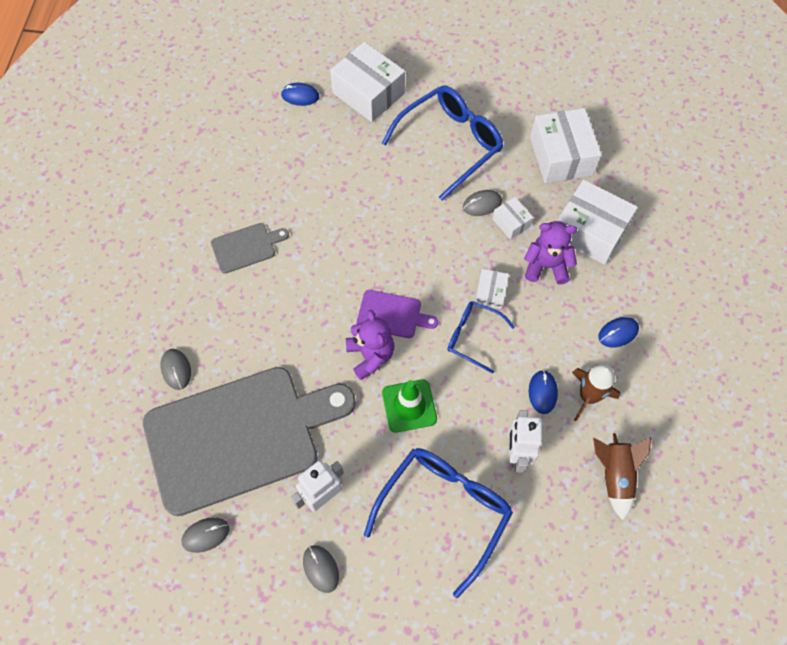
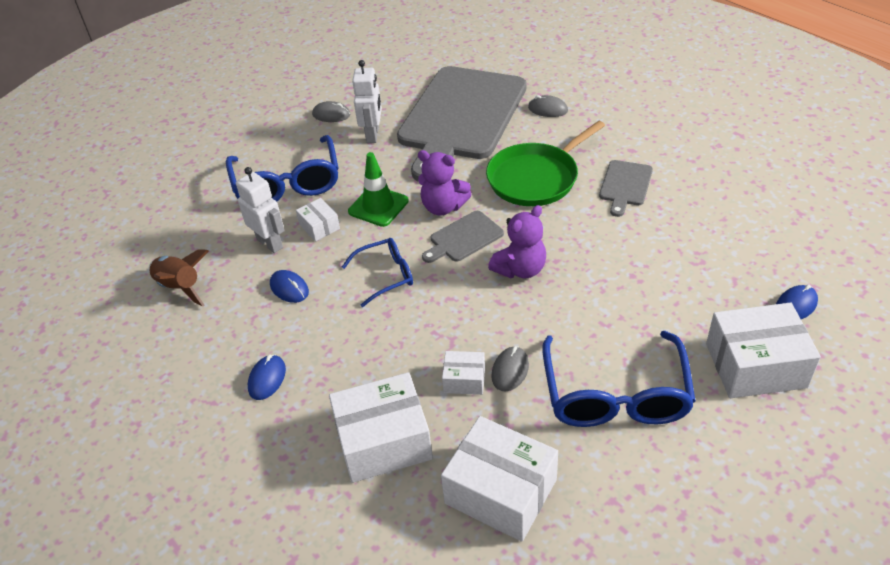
camera: 135 degrees right, 20 degrees down
(205, 535) = (414, 80): grey mouse -> none
(283, 313) = (536, 178): none -> green pan
(392, 315) = (464, 238): purple cutting board -> grey cutting board
(490, 293) = (410, 313): white box -> white box (319, 227)
(546, 266) = (389, 374): purple teddy bear -> purple teddy bear (520, 269)
(588, 396) = (249, 315): brown rocket -> none

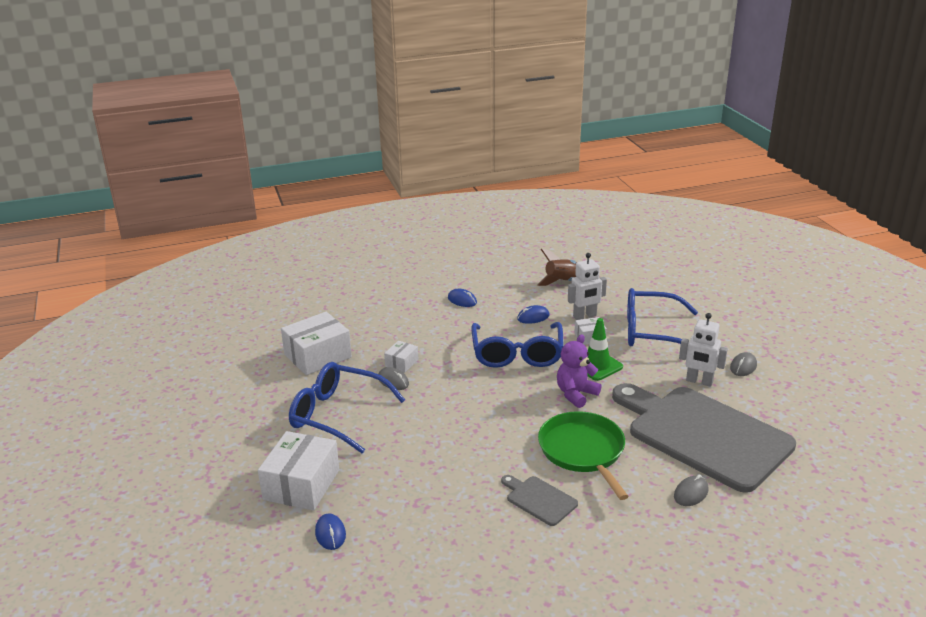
camera: 110 degrees right, 15 degrees down
(383, 441) = (385, 328): white box -> none
(386, 275) = (517, 354): blue glasses -> blue glasses, size x1.78
(464, 238) = (532, 395): grey cutting board -> none
(520, 269) = (479, 411): purple teddy bear -> none

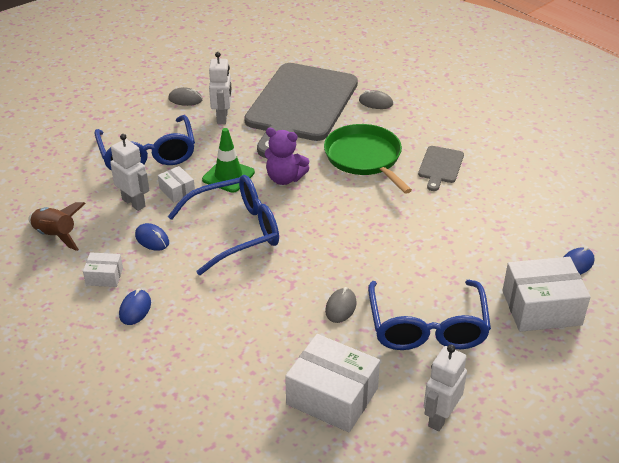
camera: 115 degrees left, 10 degrees up
(257, 393) = (440, 417): none -> white robot
(401, 363) = (302, 313): white box -> white box (104, 276)
(583, 451) = (364, 158): green pan -> green pan turned 105 degrees clockwise

